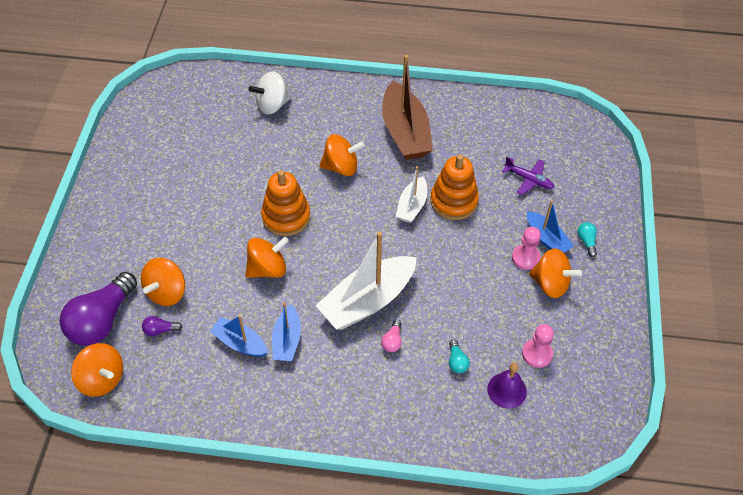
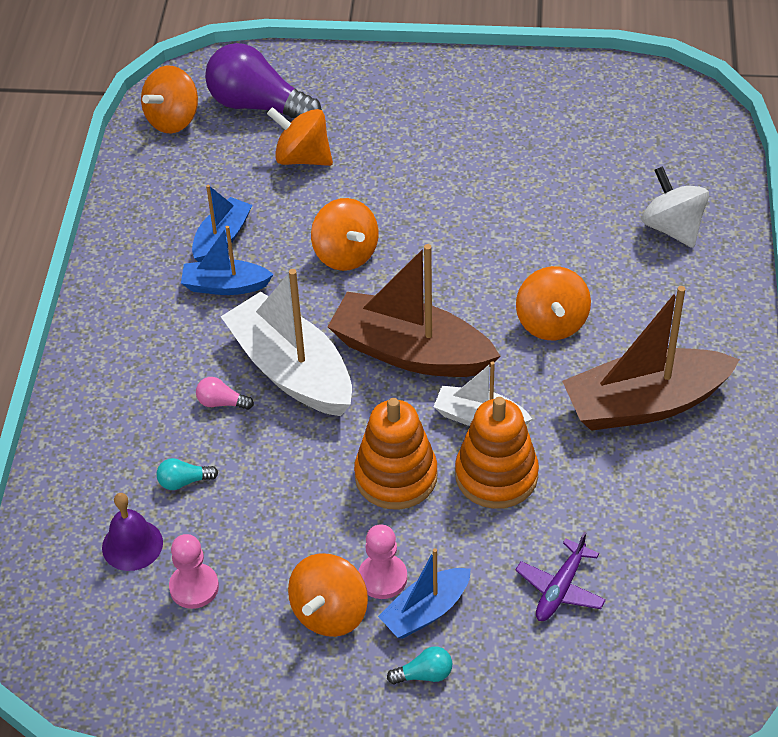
camera: 90 degrees right, 5 degrees down
(160, 330) = (243, 160): purple light bulb -> none
(286, 217) = (442, 265): orange stacking toy -> orange stacking toy (396, 476)
(358, 237) = (410, 352): none -> brown boat

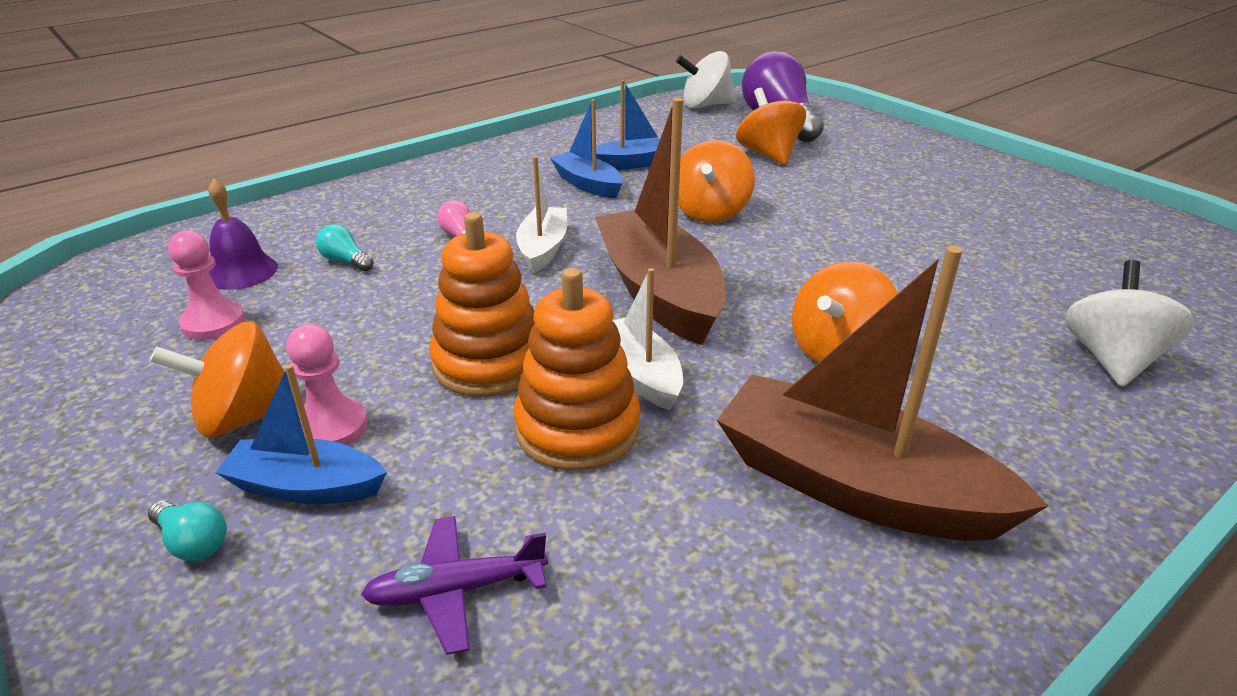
camera: 45 degrees right, 15 degrees down
(173, 120) = (705, 105): orange spinning top -> white spinning top
(291, 370) = (543, 248): white boat -> white boat, size x0.55

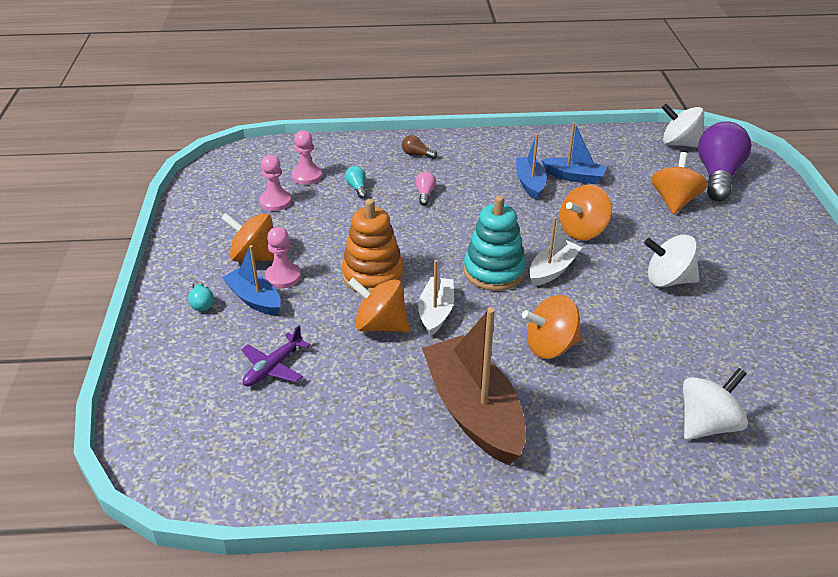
camera: 35 degrees right, 5 degrees up
(241, 271) = (307, 176): purple bell -> pink pawn
(399, 197) = (417, 154): none -> brown light bulb
(456, 590) = (273, 367): purple plane -> purple plane turned 75 degrees counterclockwise
(543, 248) = (461, 219): white boat -> white boat (552, 270)
(577, 428) = (380, 325): orange stacking toy -> orange spinning top
(659, 292) = (494, 271): brown boat -> turquoise stacking toy
(864, 228) = (668, 280): none -> white spinning top

